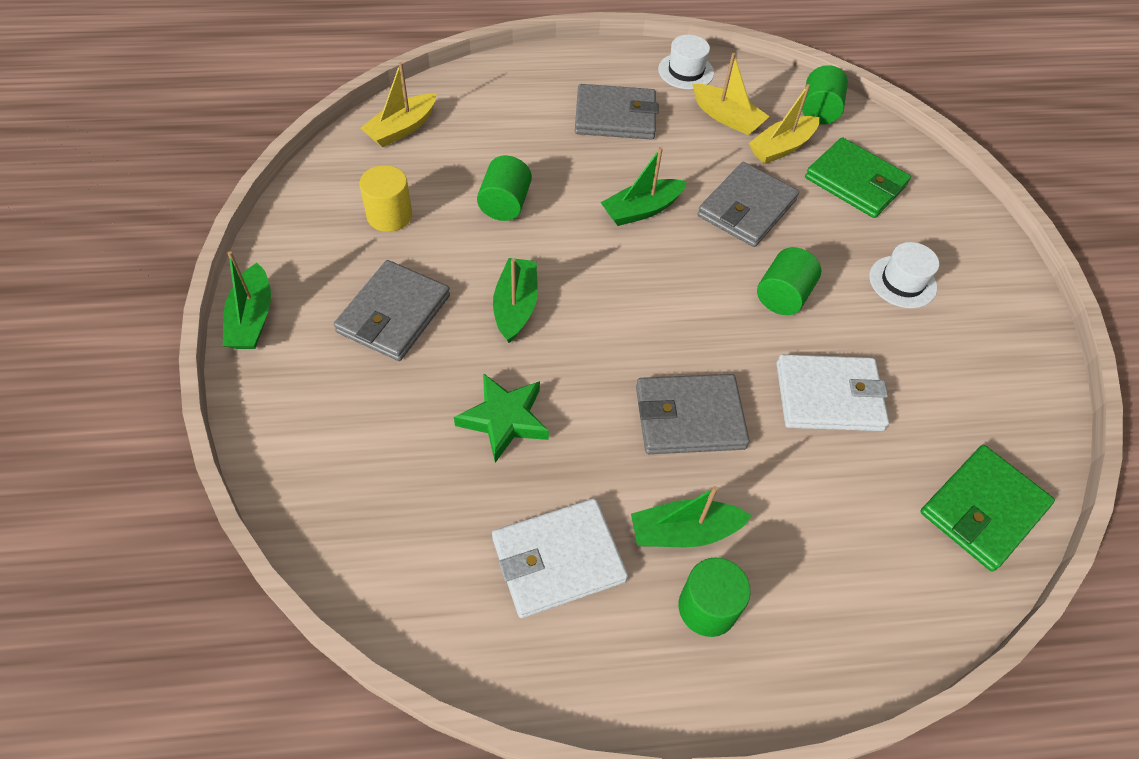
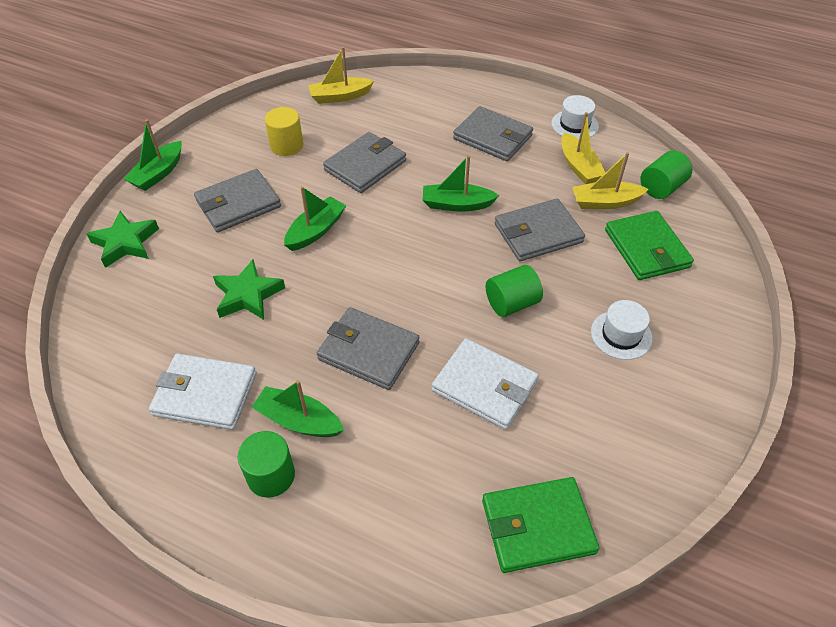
camera: 35 degrees right, 5 degrees down
(291, 428) = (125, 243): none -> green star
(505, 204) = (365, 165): green cylinder -> grey wallet

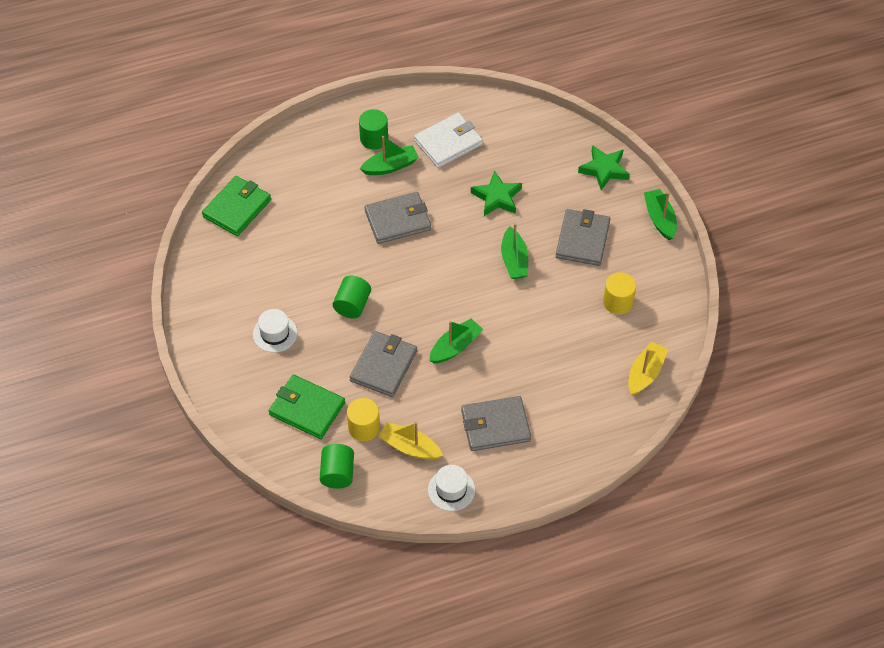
camera: 135 degrees right, 5 degrees up
(365, 165) = (547, 329): grey wallet -> none
(484, 386) = (320, 249): white wallet -> none
(605, 202) = (364, 428): yellow boat -> yellow cylinder

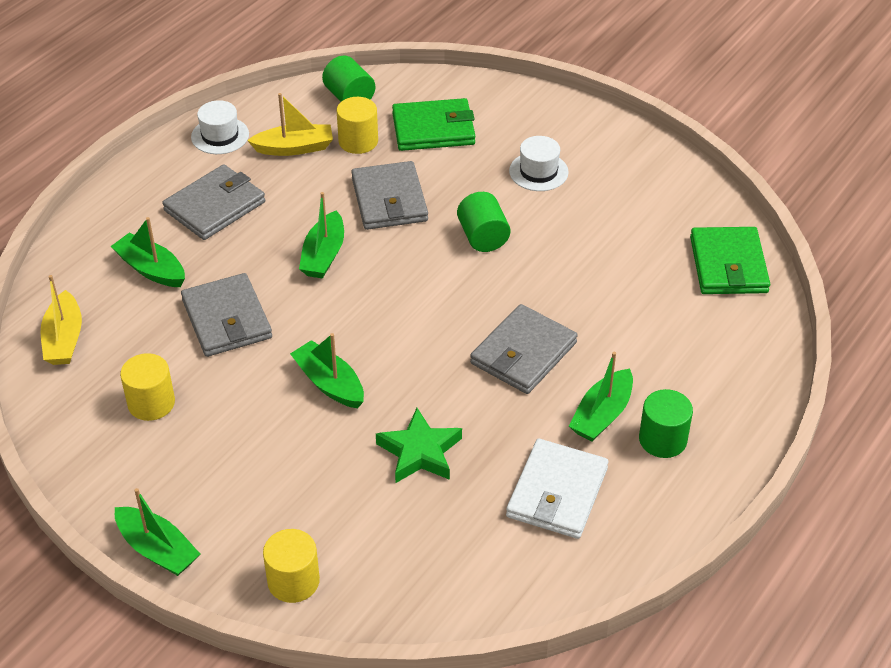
camera: 145 degrees right, 10 degrees down
(565, 396) = (151, 269): none -> green boat
(582, 240) = (254, 458): grey wallet -> grey wallet (227, 319)
(604, 170) = (293, 581): green star -> yellow cylinder

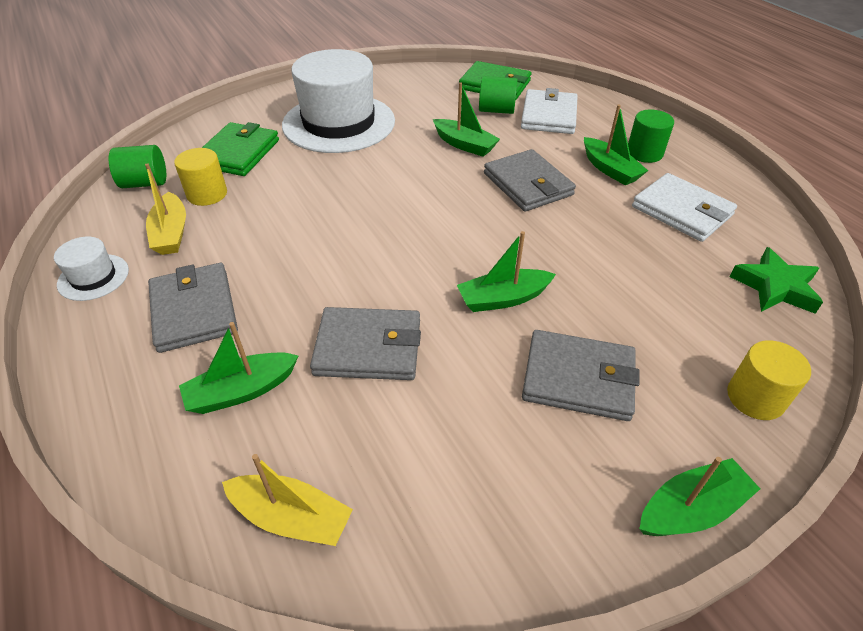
camera: 65 degrees left, 0 degrees up
(151, 403) = (456, 451): yellow cylinder -> none
(294, 148) = (171, 233): yellow boat -> yellow boat turned 150 degrees clockwise
(324, 255) = (333, 255): green boat -> green boat (464, 145)
(389, 200) = (298, 198): grey wallet -> grey wallet (578, 378)
(420, 452) = (613, 267): green star -> green star (775, 287)
(483, 237) = (386, 166): green cylinder -> green cylinder (496, 110)
(538, 171) = (339, 123): white hat -> white hat, size x2.27
(688, 333) = (548, 116): none -> white wallet

